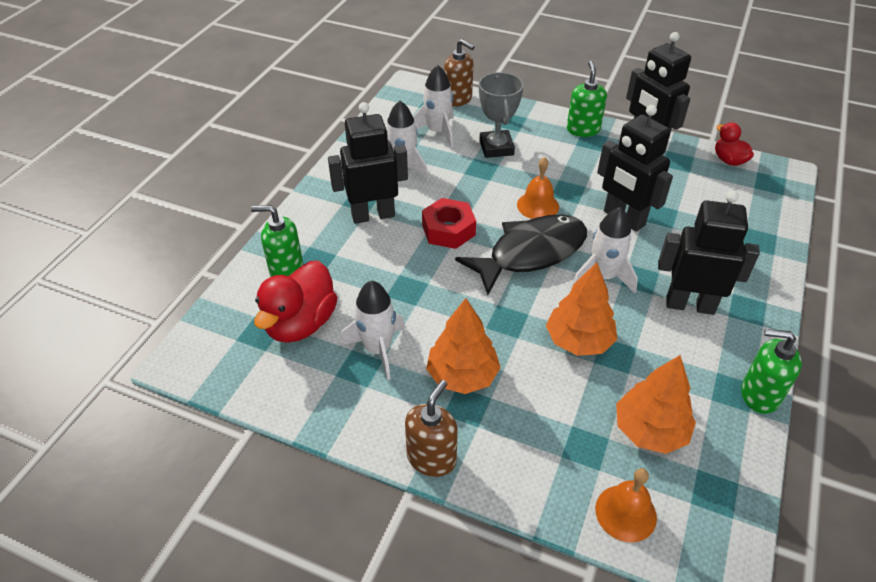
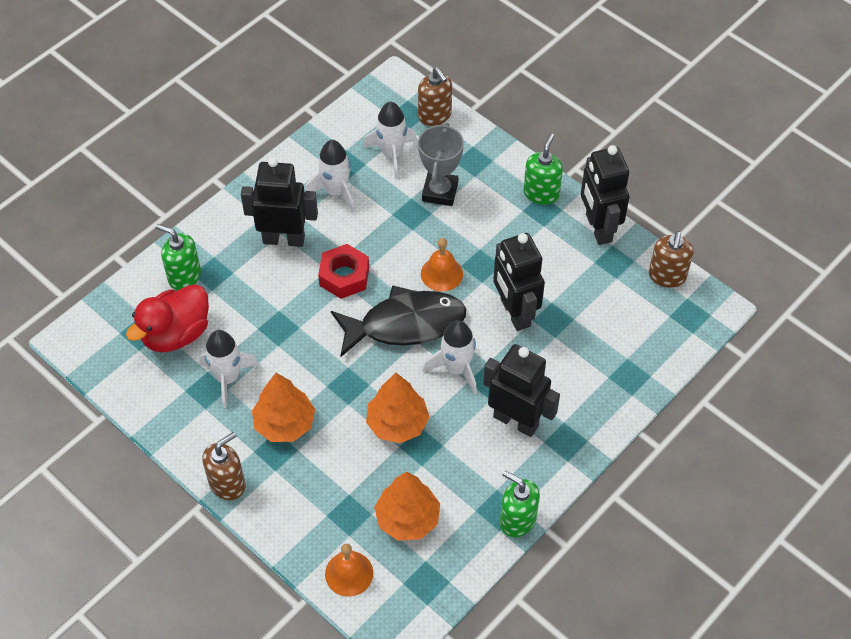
camera: 20 degrees right, 10 degrees up
(729, 160) = (667, 276): red duck -> brown soap dispenser

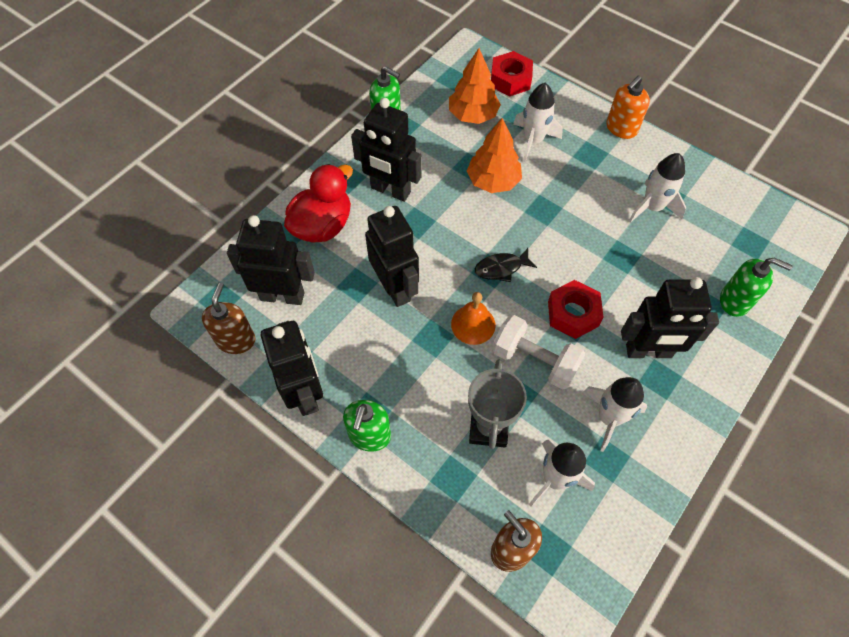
camera: 175 degrees right, 5 degrees up
(176, 334) = (716, 243): red duck -> red duck (322, 226)
(227, 484) = (621, 128): brown soap dispenser -> orange soap dispenser
(284, 423) = (590, 174): orange tree -> none
(349, 573) = (510, 79): orange bell -> red nut
(390, 239) = (534, 360): none -> white dumbbell
(405, 324) = (501, 268): black fish -> black fish, size x0.47
(456, 369) = (447, 230): white rocket -> white rocket (533, 141)
(627, 313) = (282, 296): none -> black robot

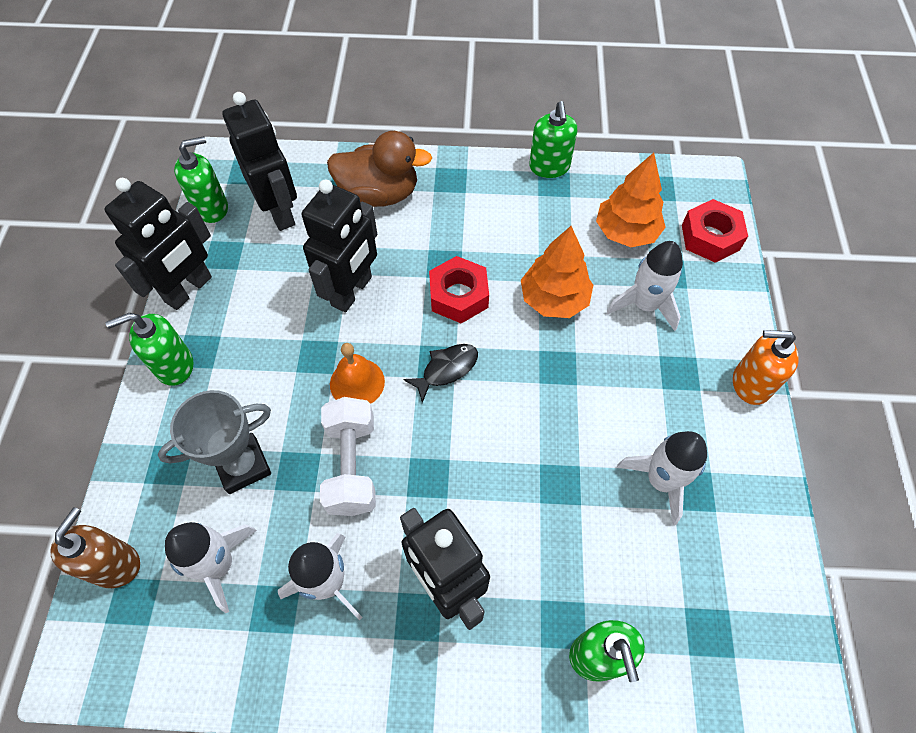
camera: 55 degrees right, 0 degrees up
(236, 340) = (211, 208): brown soap dispenser -> green soap dispenser
(322, 226) = (379, 194): red duck -> brown duck
(390, 190) = (464, 220): black robot -> none
(501, 268) = (446, 369): black fish -> black fish turned 105 degrees clockwise
(573, 313) = (440, 472): red nut -> red nut (458, 295)

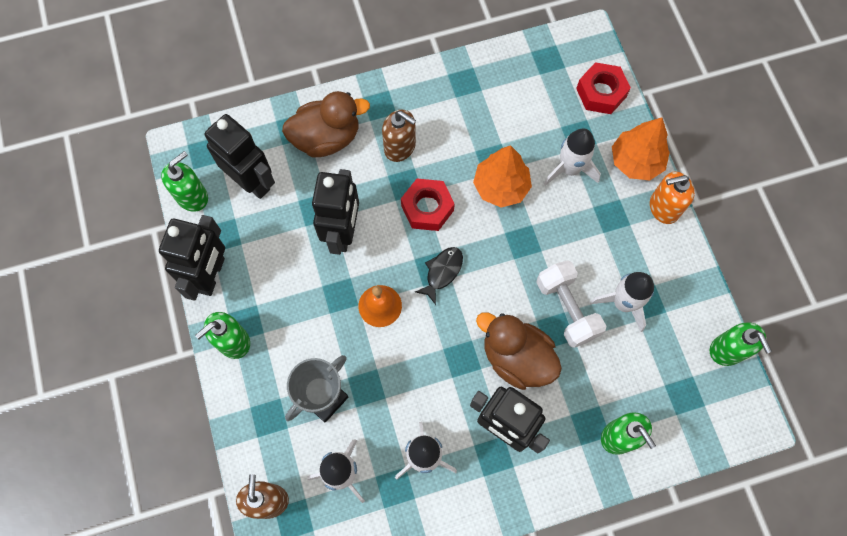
camera: 20 degrees left, 10 degrees up
(352, 465) = (404, 369): white dumbbell -> white dumbbell (567, 309)
(455, 226) = (400, 147): none -> brown soap dispenser
(497, 500) = (516, 358): none -> brown duck
(549, 167) = (455, 67): green soap dispenser -> green soap dispenser (727, 350)
(626, 232) = (536, 109): orange tree -> orange tree (636, 161)

